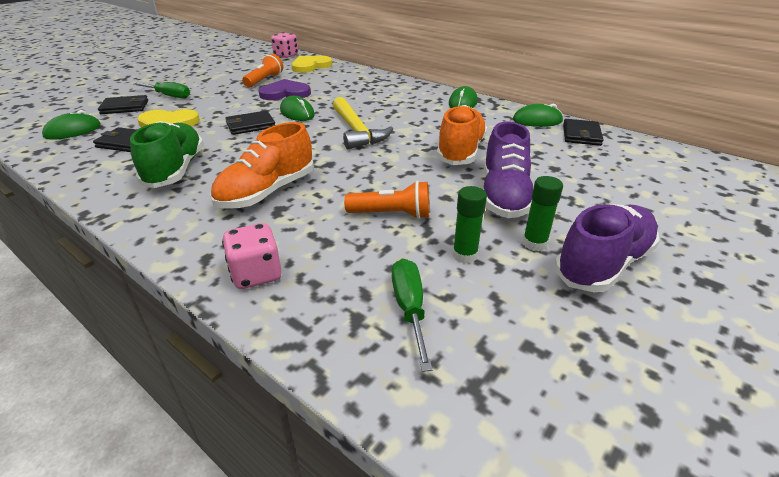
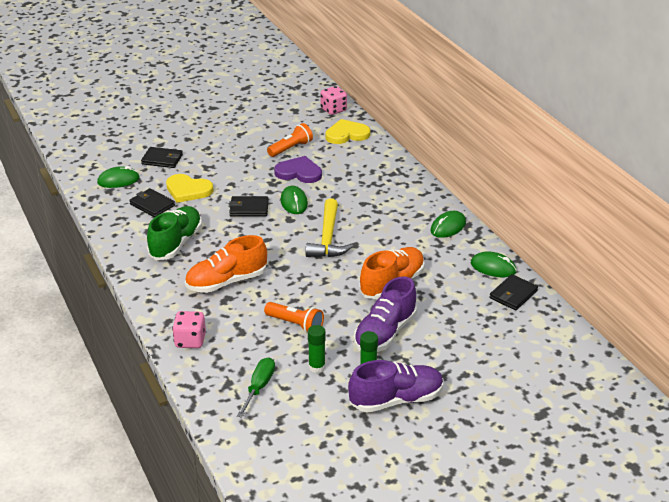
camera: 25 degrees right, 0 degrees up
(169, 96) = (201, 152): green screwdriver -> none

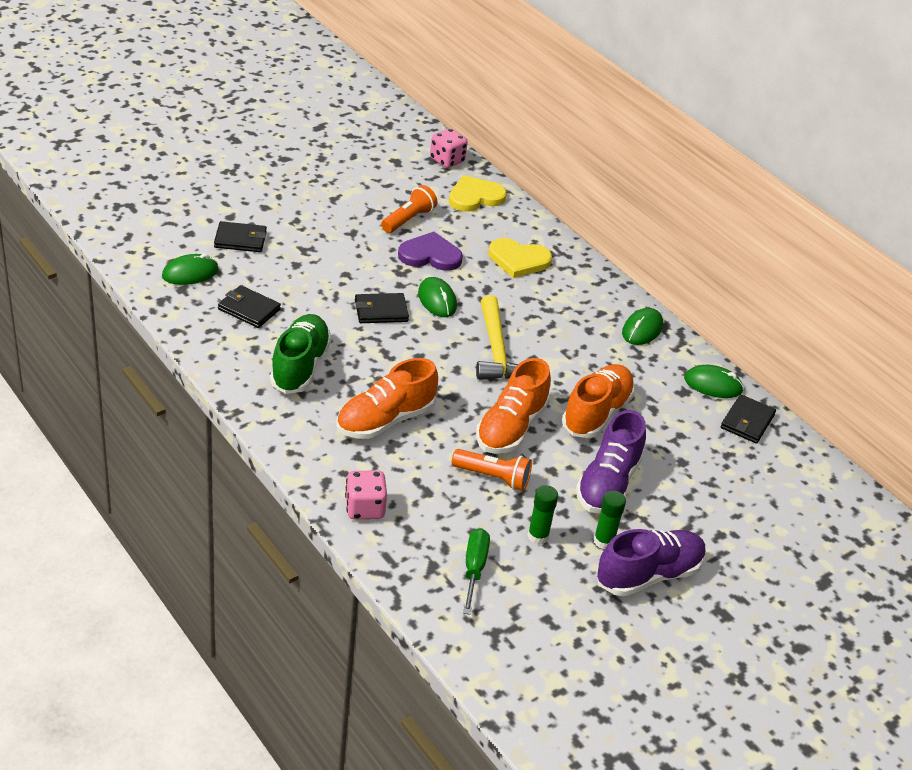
camera: 15 degrees left, 5 degrees up
(188, 190) = (290, 285): yellow heart -> yellow heart (518, 260)
(321, 291) = (511, 428): none -> orange shoe

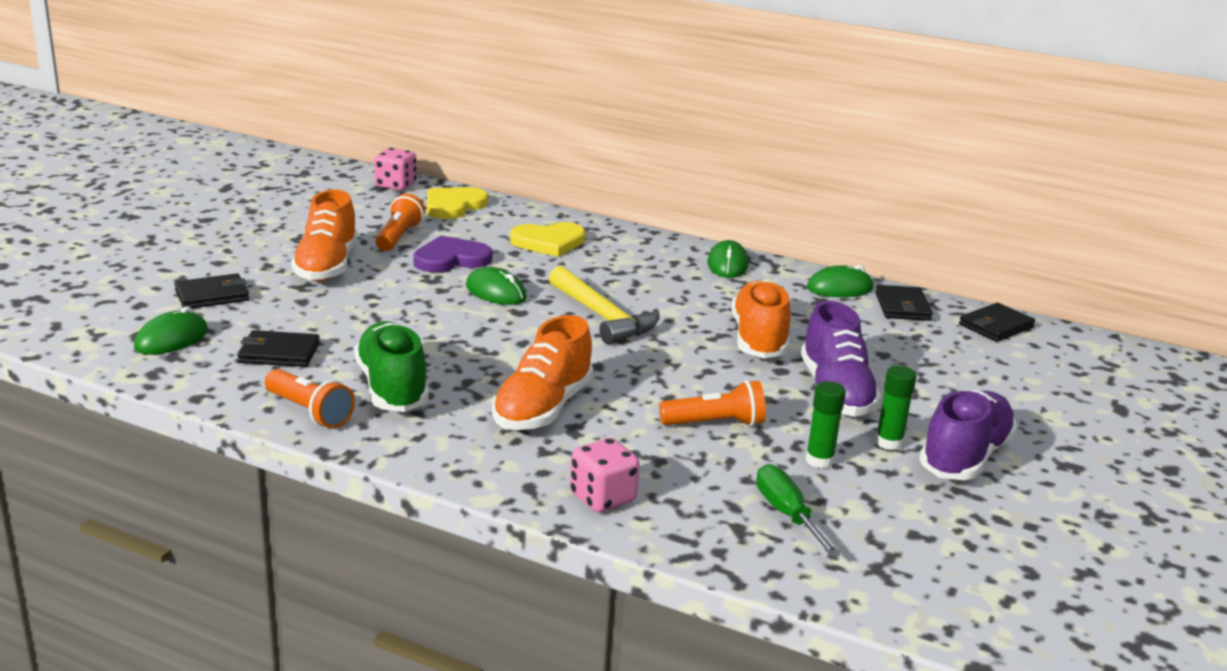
camera: 25 degrees left, 15 degrees down
(234, 368) = (309, 412): none -> orange flashlight
(381, 311) = (442, 316): black wallet -> black wallet (996, 326)
(511, 428) = (687, 375): orange shoe -> orange shoe (327, 266)

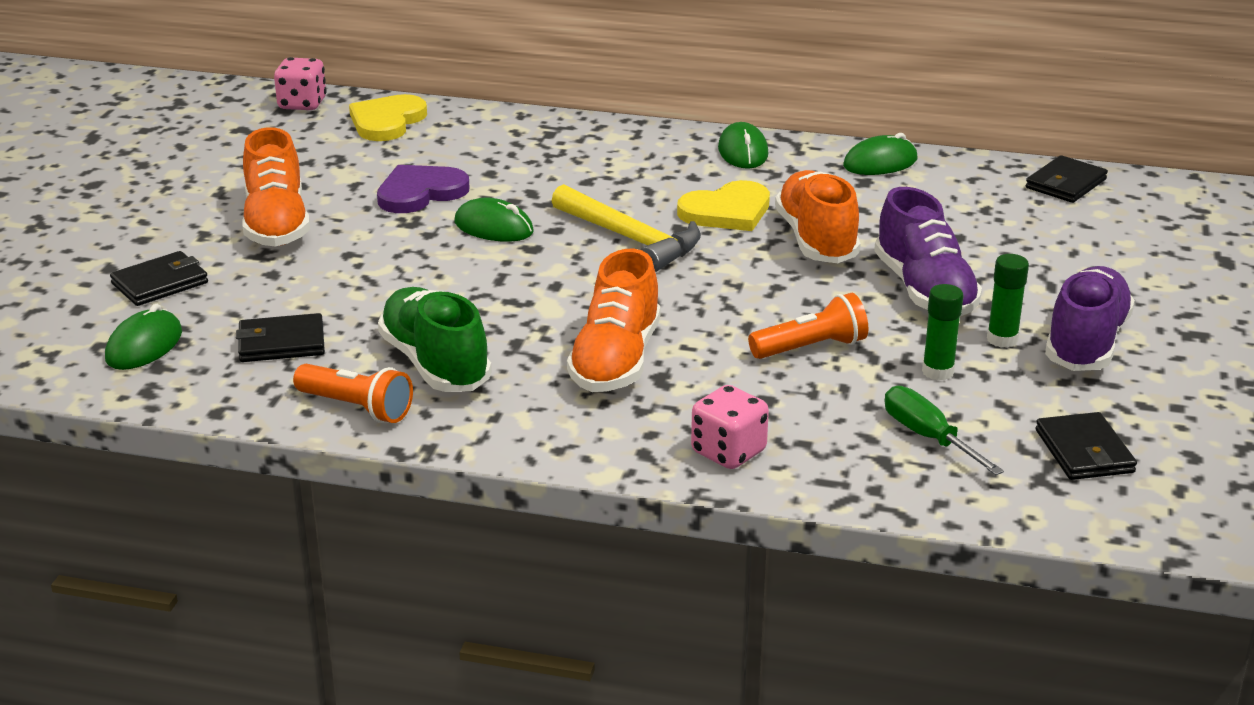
camera: 10 degrees left, 5 degrees up
(398, 237) = (342, 173): orange flashlight -> none
(549, 242) = (524, 153): yellow heart -> yellow heart (727, 211)
(902, 307) = (957, 175): black wallet -> black wallet (1084, 451)

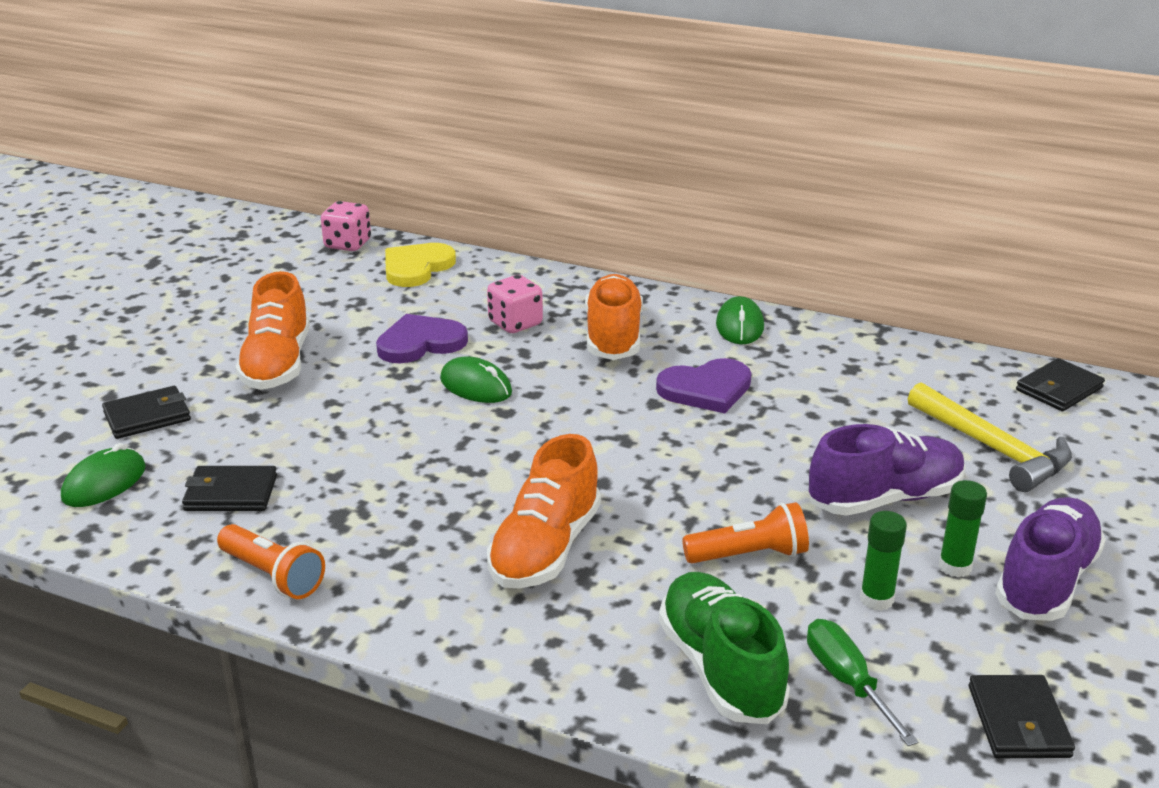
camera: 10 degrees right, 0 degrees up
(435, 364) = (367, 533): green shoe -> green shoe (720, 668)
(630, 239) = (602, 411): yellow hammer -> yellow hammer (992, 449)
(727, 211) = (706, 389): yellow heart -> purple heart
(728, 452) = (628, 675): pink dice -> pink dice (515, 324)
(816, 240) = (787, 429): orange shoe -> orange shoe (613, 337)
(880, 163) = (872, 349): green mouse -> none
(924, 290) = (884, 499): purple shoe -> purple shoe turned 105 degrees counterclockwise

